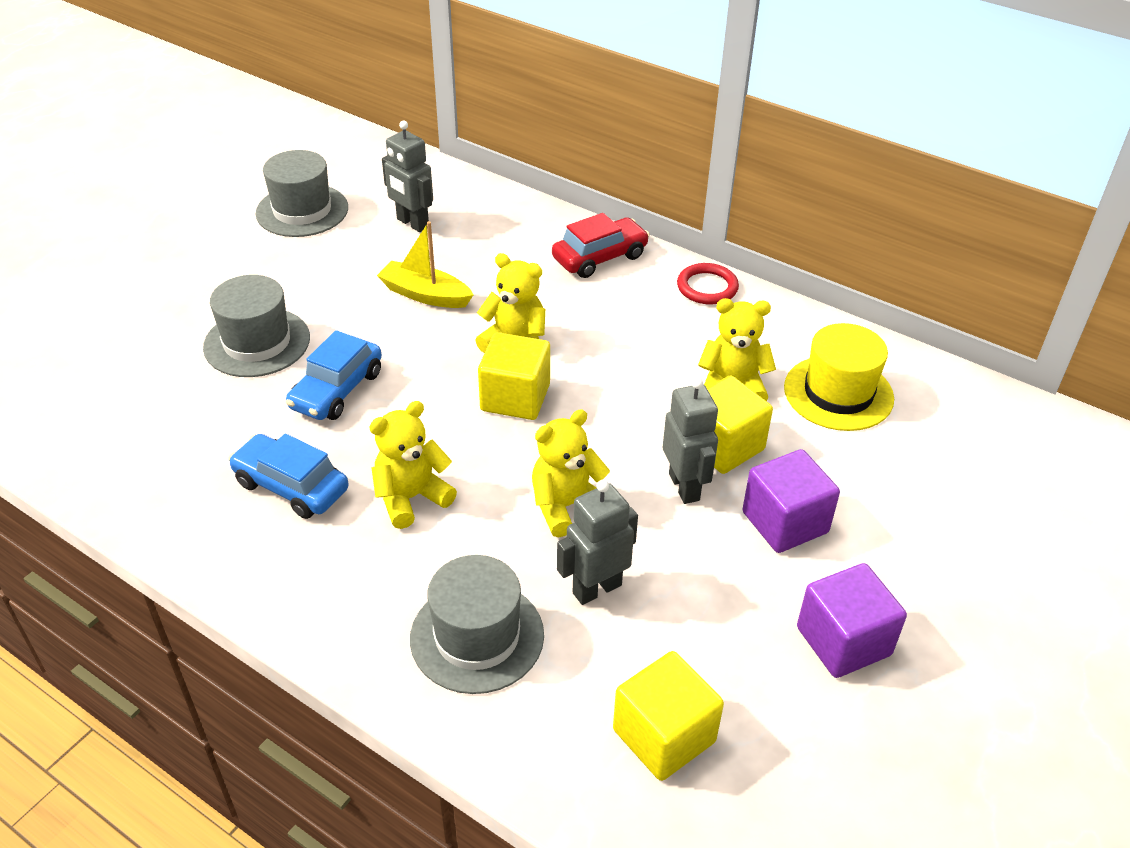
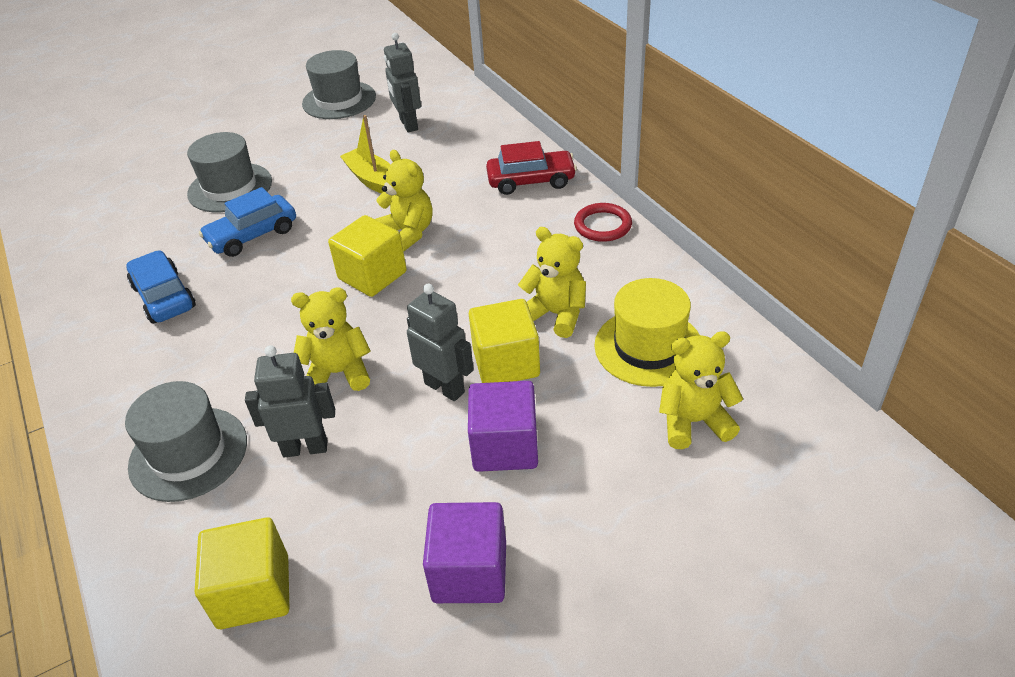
camera: 30 degrees right, 0 degrees up
(411, 498) = (234, 330): yellow teddy bear -> yellow teddy bear (693, 422)
(684, 487) = (445, 387): grey robot -> grey robot turned 60 degrees counterclockwise

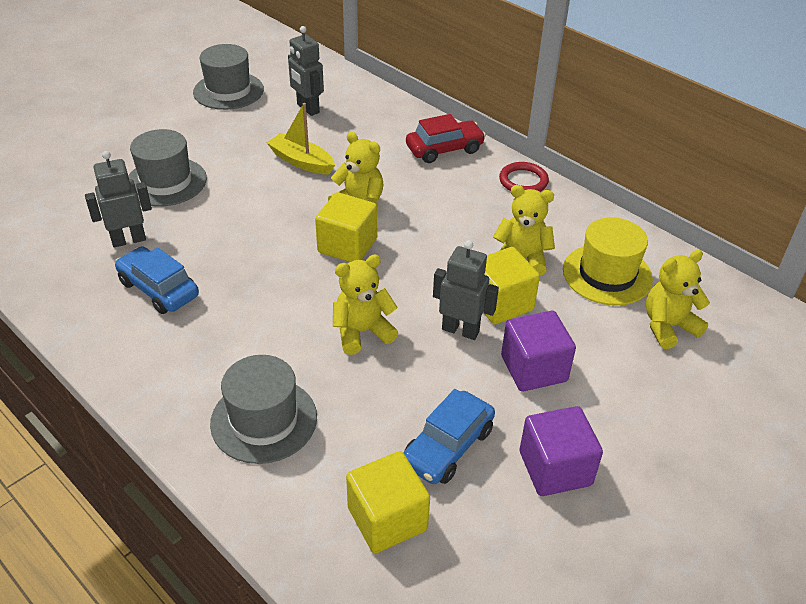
camera: 20 degrees left, 0 degrees up
(252, 235) = (214, 223): blue car -> blue car (448, 447)
(305, 448) = (367, 398): grey robot -> grey robot (129, 240)

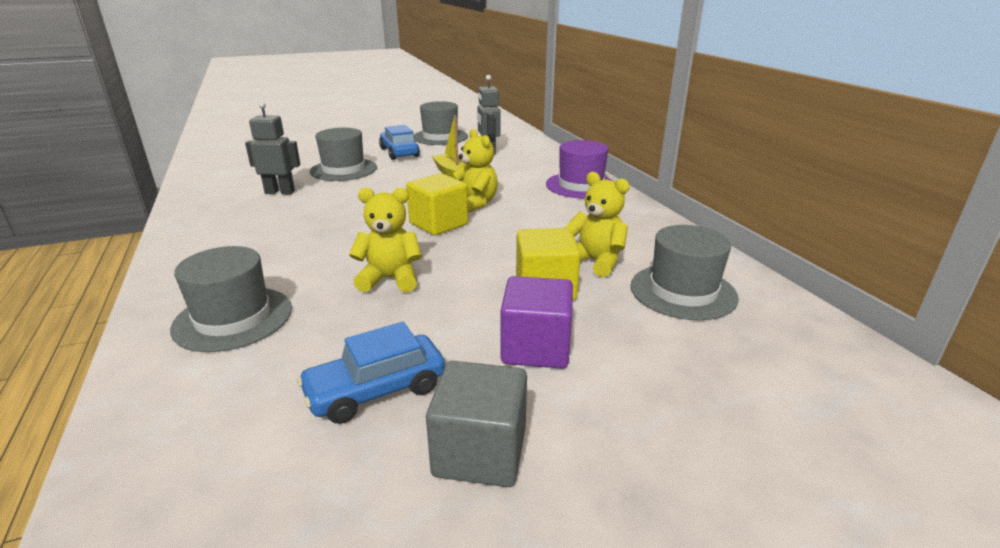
camera: 25 degrees right, 15 degrees down
(158, 289) = (264, 220): blue car -> blue car (399, 152)
(387, 519) = (241, 438): yellow cube -> none
(444, 149) = (581, 185): red car -> purple hat
(460, 330) = (485, 299): grey robot -> none
(523, 181) = (640, 214): red ring -> none
(555, 468) = (480, 452): purple cube -> grey cube
(607, 274) = (683, 291): yellow hat -> grey hat
(668, 326) = (733, 351): yellow teddy bear -> none

